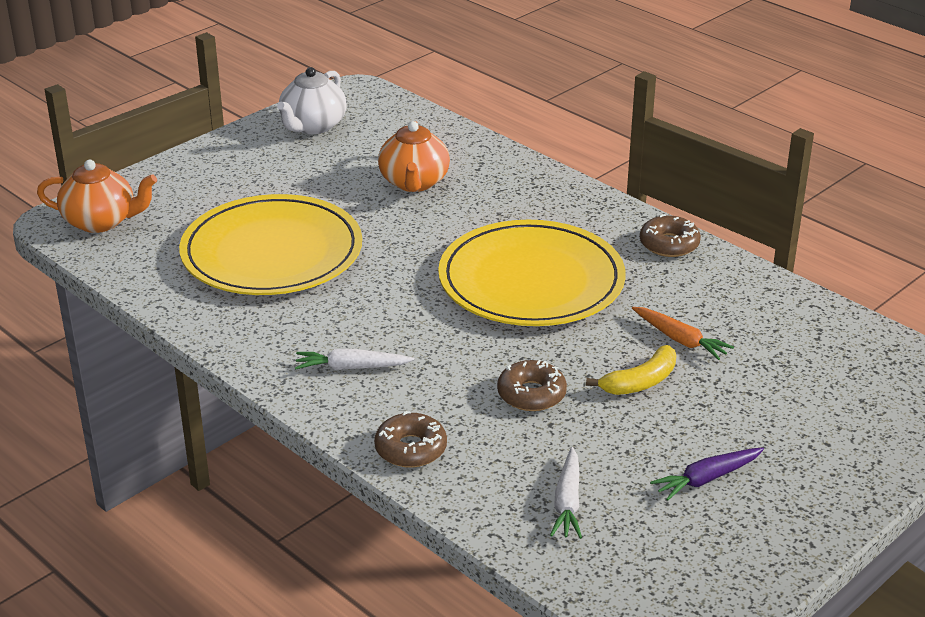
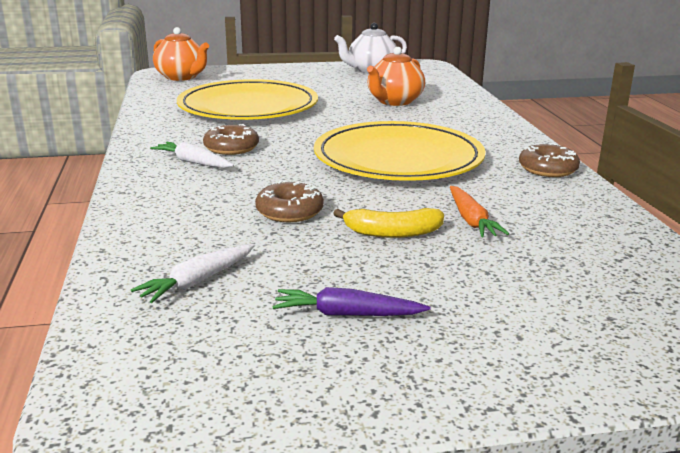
camera: 35 degrees right, 10 degrees down
(410, 449) = (147, 210): brown donut -> brown donut (231, 148)

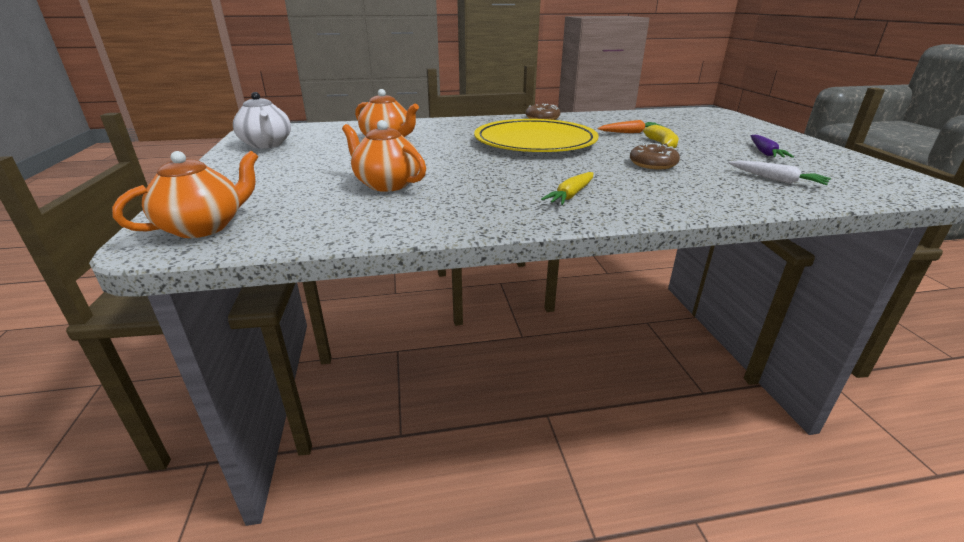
camera: 90 degrees left, 5 degrees up
(193, 162) = (571, 195): white carrot -> yellow carrot
(231, 148) = (525, 184): brown donut -> none
(248, 107) = (386, 184): yellow plate -> orange teapot

